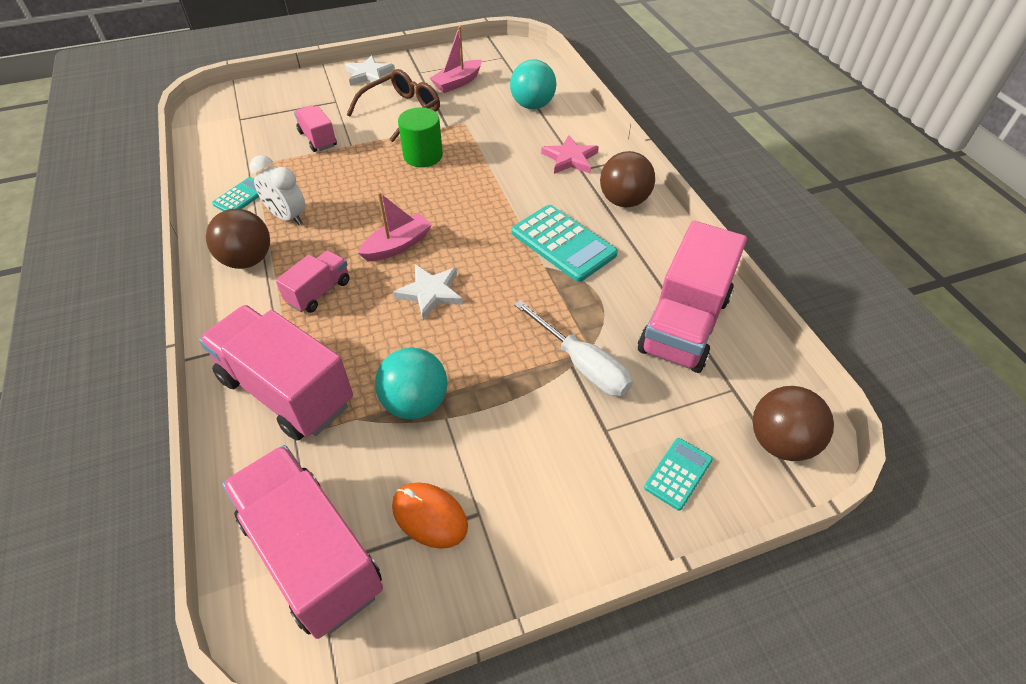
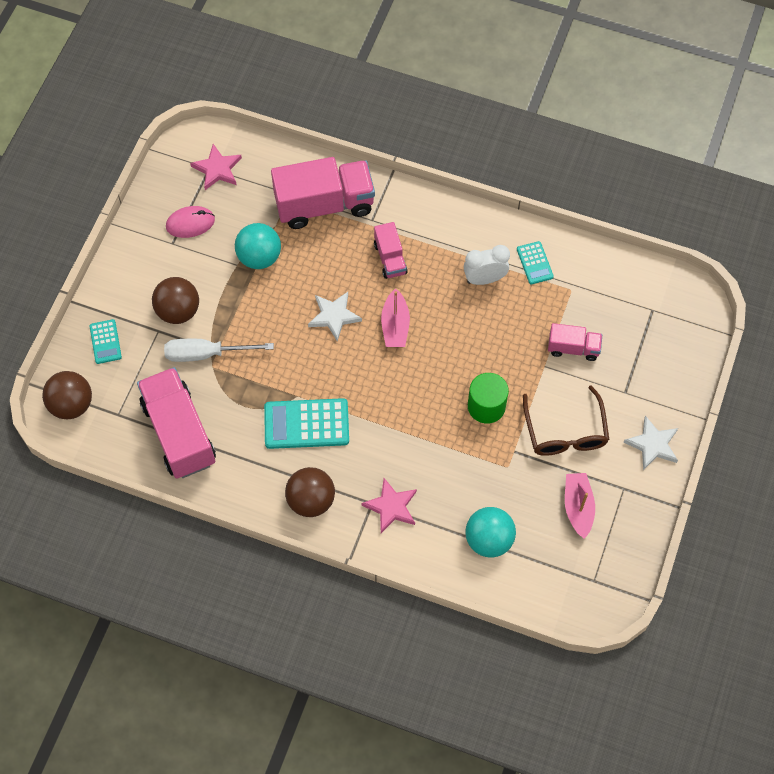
camera: 130 degrees right, 15 degrees up
(247, 260) = (457, 236): brown ball -> brown ball (178, 311)
(312, 554) = (217, 169): pink truck -> pink star
(429, 516) = (190, 223): orange mouse -> pink mouse

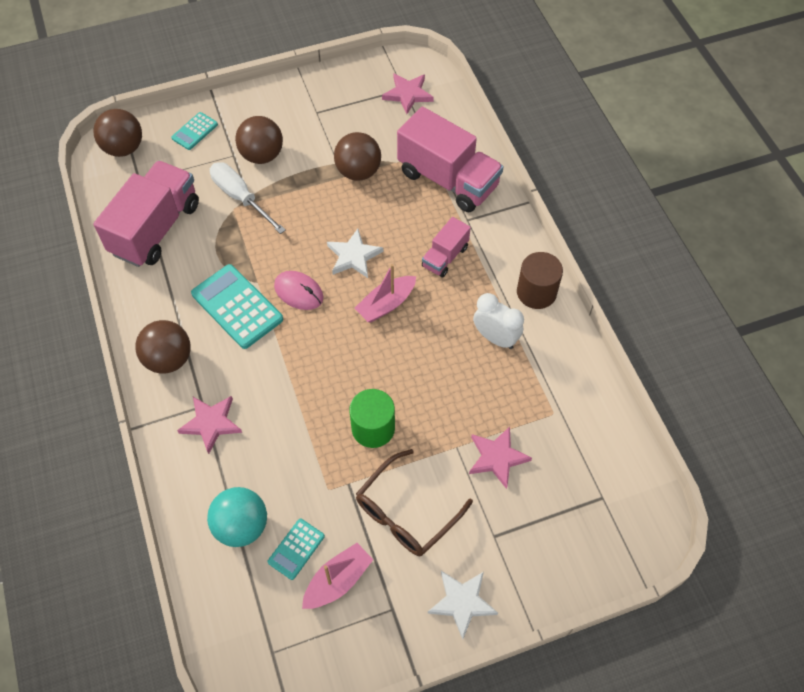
camera: 50 degrees right, 5 degrees down
(190, 223) = (344, 111): pink mouse -> pink mouse (299, 292)
(259, 257) = (358, 172): turquoise ball -> brown ball
(472, 225) = (536, 292): none -> brown cylinder
(534, 263) = (550, 365): turquoise calculator -> turquoise calculator (296, 549)
(573, 348) = (497, 457): pink truck -> pink star

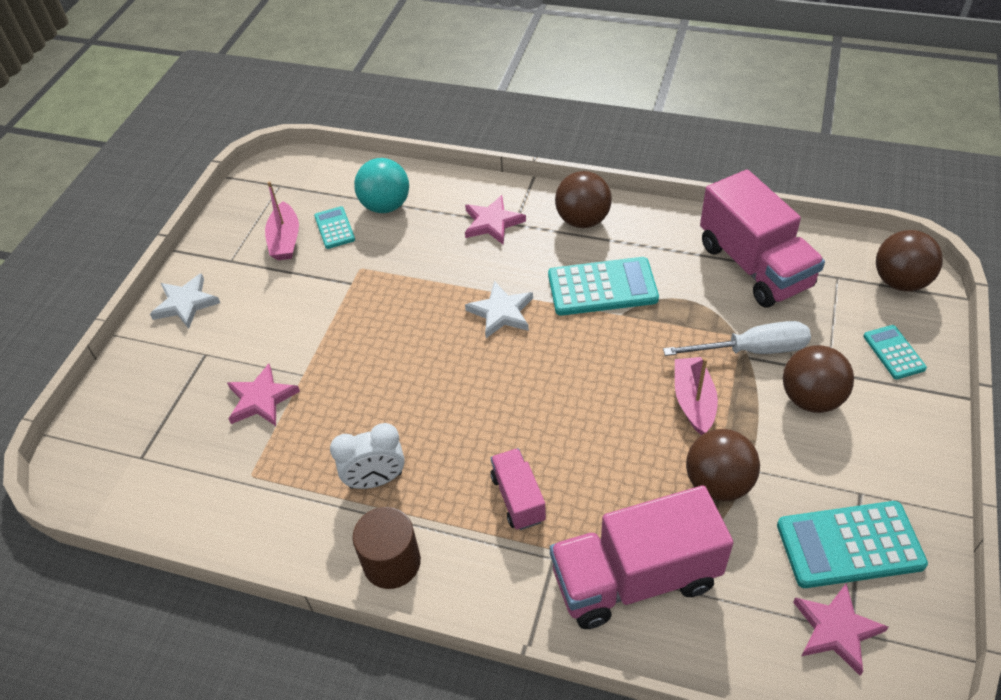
camera: 130 degrees right, 10 degrees down
(299, 292) = (580, 341): pink mouse -> none
(353, 256) = (589, 410): white star -> white star (501, 312)
(354, 105) = (849, 545): none -> turquoise calculator
(373, 428) = (382, 324): green cylinder -> none
(386, 304) = (503, 406): pink boat -> pink boat (693, 401)
(406, 512) = (288, 307): brown glasses -> none

